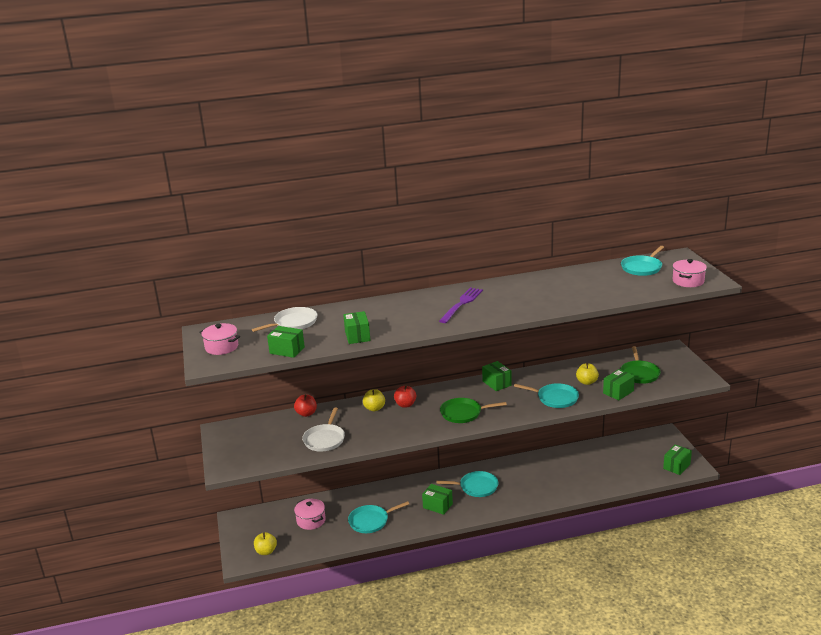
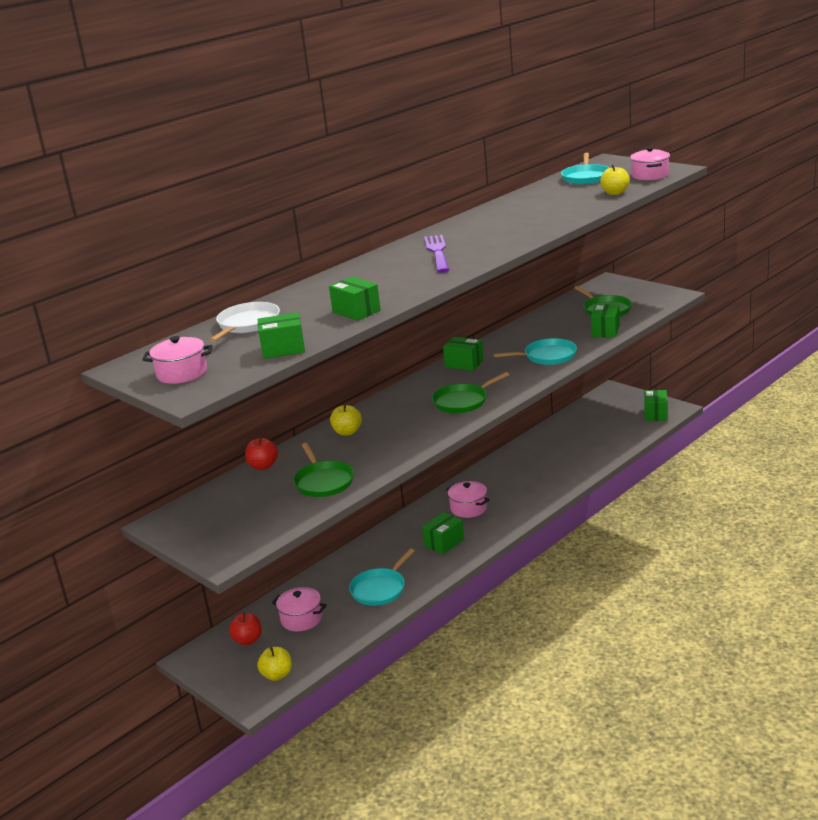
camera: 30 degrees left, 0 degrees up
(325, 439) = (323, 482): white pan -> green pan
(405, 405) = (382, 416): red apple -> red apple (248, 640)
(437, 506) = (444, 543): green box -> green box turned 45 degrees counterclockwise
(476, 487) = (468, 508): turquoise pan -> pink pot
(587, 382) = (561, 333): yellow apple -> yellow apple (615, 193)

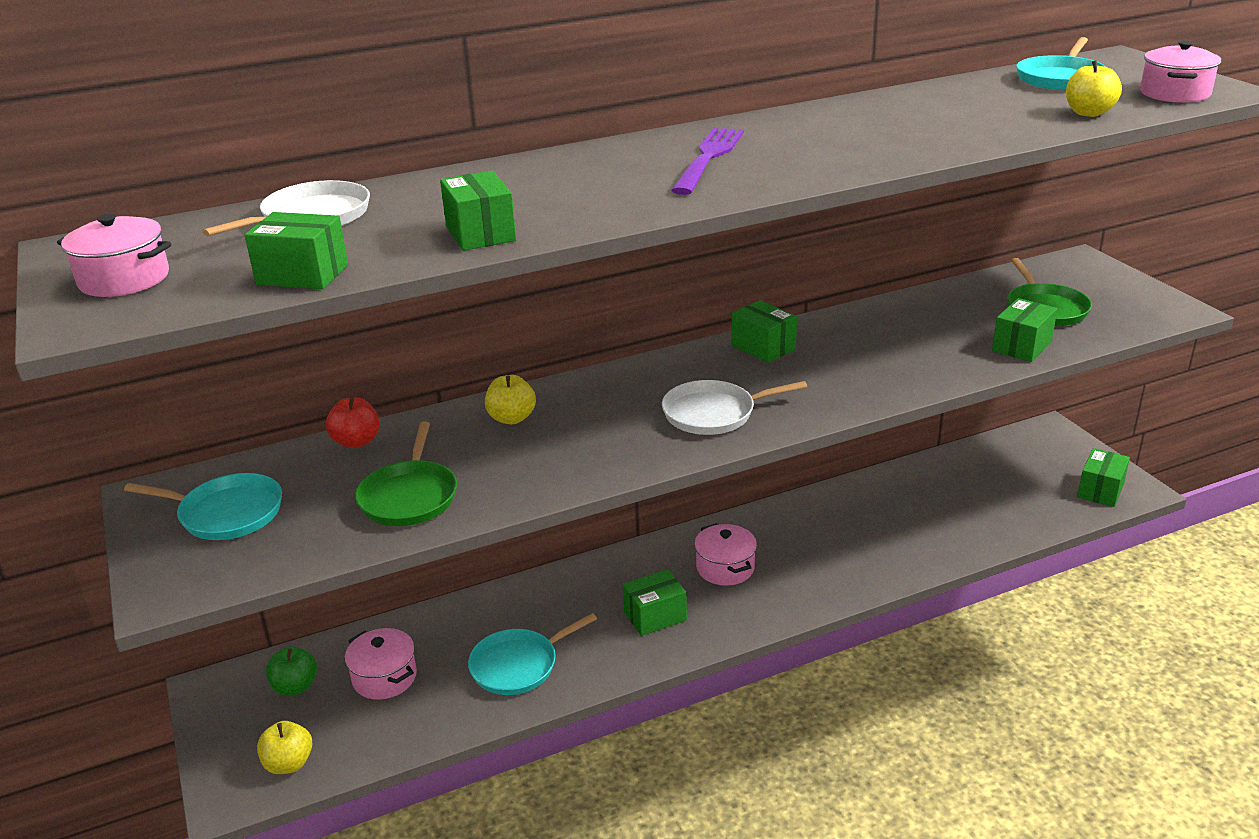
camera: 20 degrees right, 5 degrees up
(248, 640) = (295, 687): red apple -> green apple
(463, 401) = (713, 413): green pan -> white pan
(547, 356) = (898, 368): turquoise pan -> turquoise pan (226, 513)

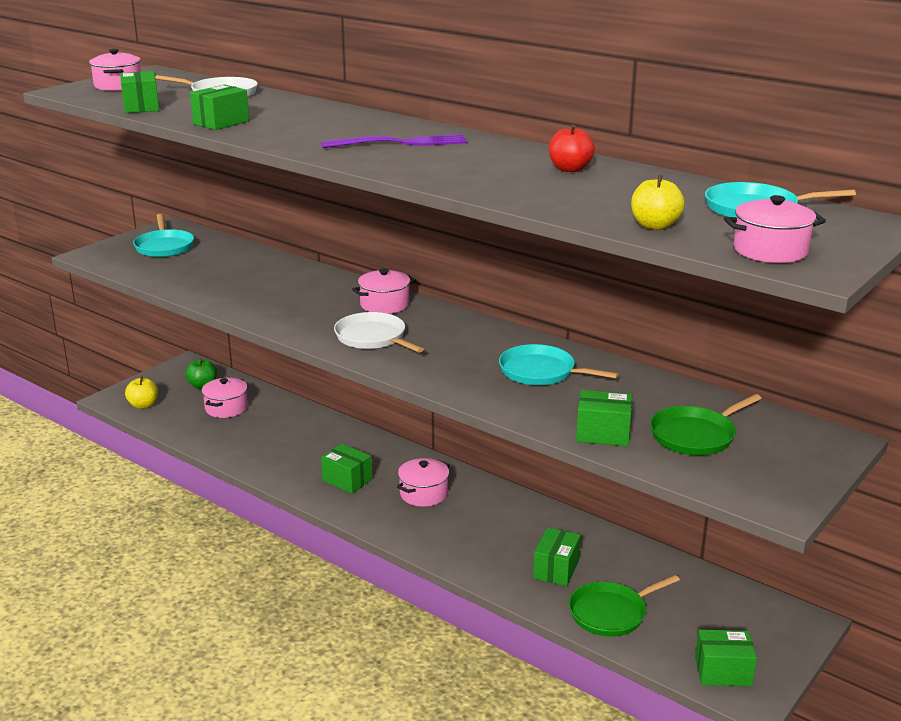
camera: 60 degrees right, 5 degrees down
(356, 442) = (255, 253): red apple -> red apple (570, 169)
(409, 496) = (208, 280): green pan -> green pan (611, 613)
(511, 418) = (314, 283): yellow apple -> none
(518, 665) = (264, 446): turquoise pan -> turquoise pan (541, 372)
(627, 387) = (384, 305): none -> pink pot
(763, 347) = (488, 334): green box -> green box (556, 569)

